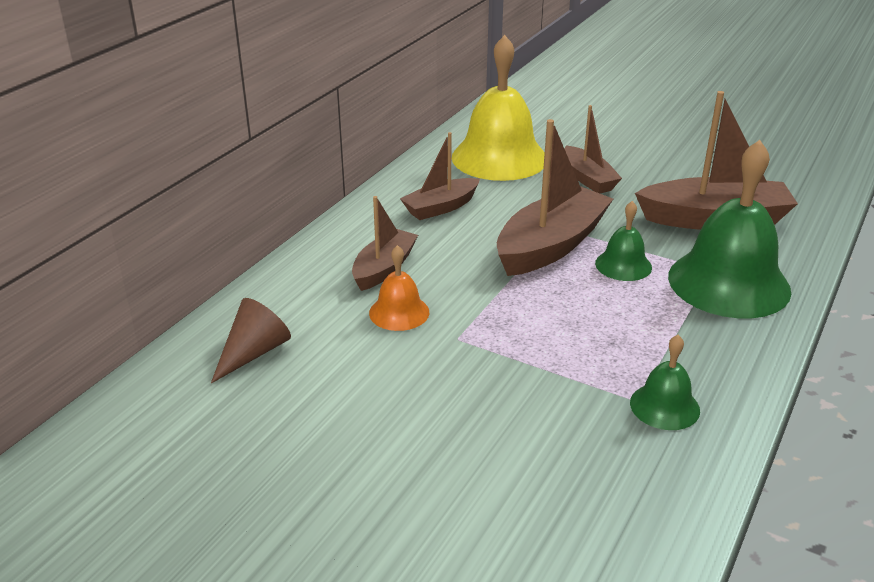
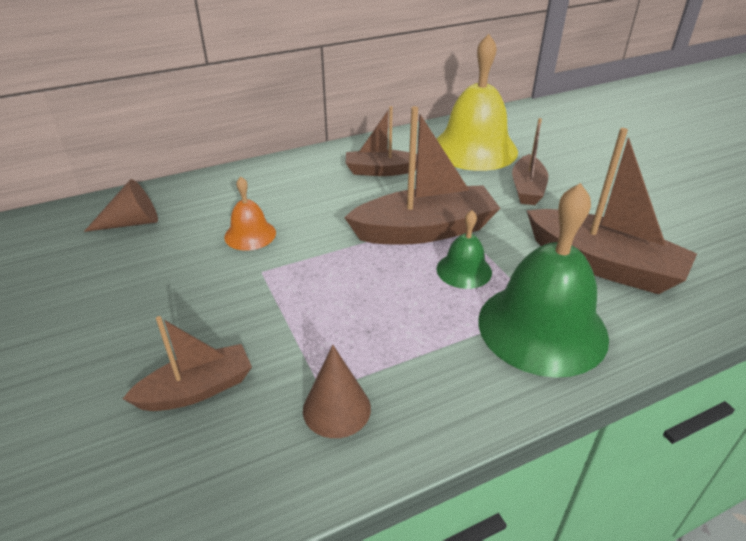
camera: 35 degrees right, 5 degrees up
(384, 268) = (283, 199): brown boat -> brown boat (197, 389)
(664, 406) = (336, 409): green bell -> brown cone

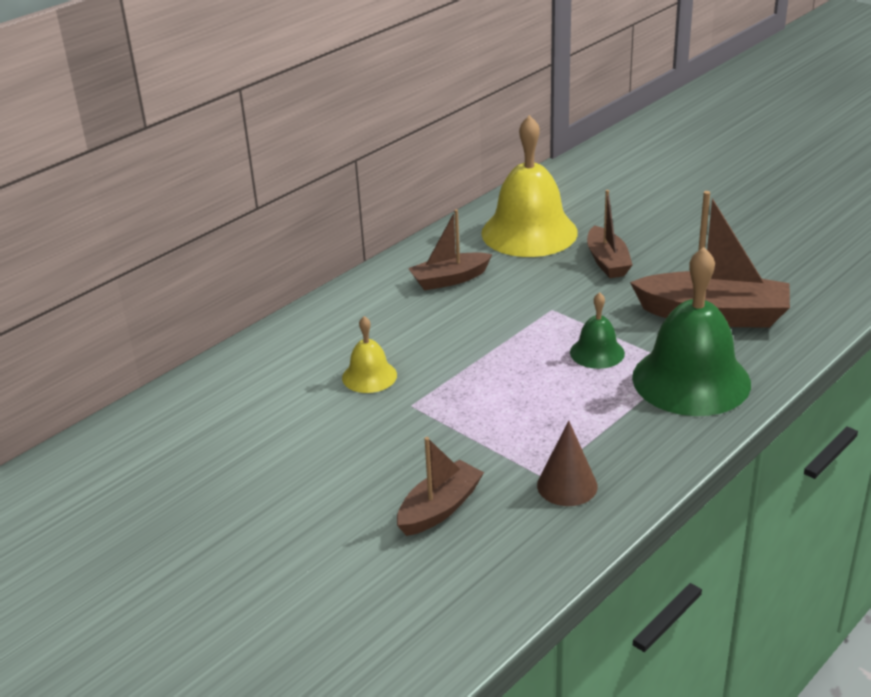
camera: 20 degrees left, 5 degrees down
(132, 223) = (232, 398): brown cone -> none
(250, 234) = (369, 376): orange bell -> yellow bell
(425, 230) = (537, 327): brown boat -> none

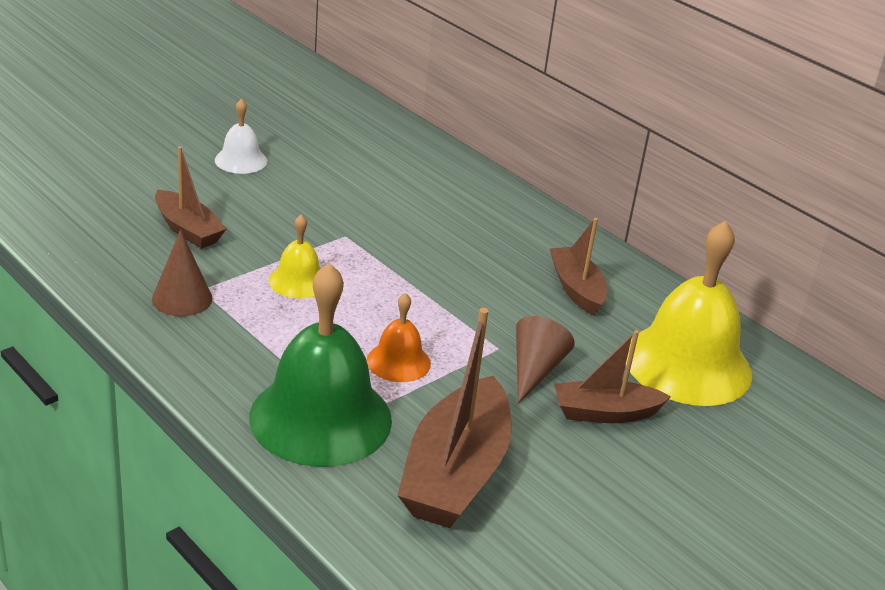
camera: 90 degrees right, 0 degrees up
(274, 500) = (241, 160): none -> white bell
(369, 376) = (400, 220): yellow bell -> yellow bell (298, 281)
(572, 291) = (535, 370): none -> brown cone
(597, 352) = (398, 362): green bell -> orange bell

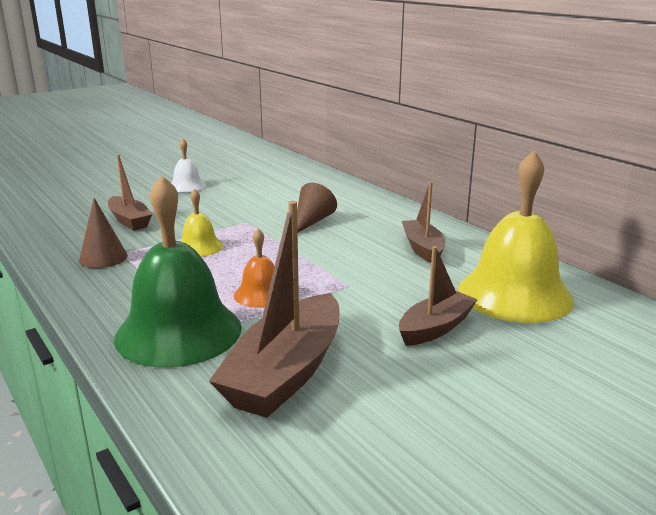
camera: 10 degrees right, 10 degrees down
(535, 370) = (377, 299): brown cone -> brown cone (312, 221)
(605, 413) = (435, 328): brown boat -> brown boat turned 135 degrees clockwise

